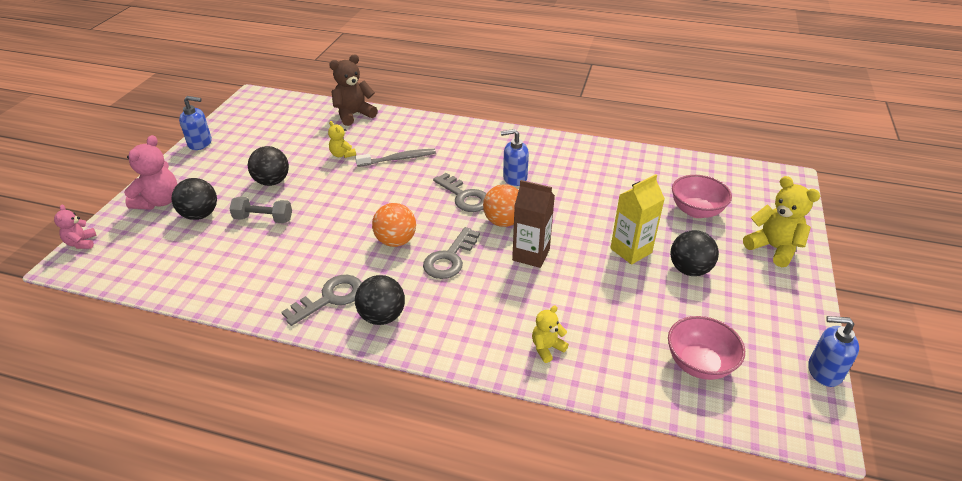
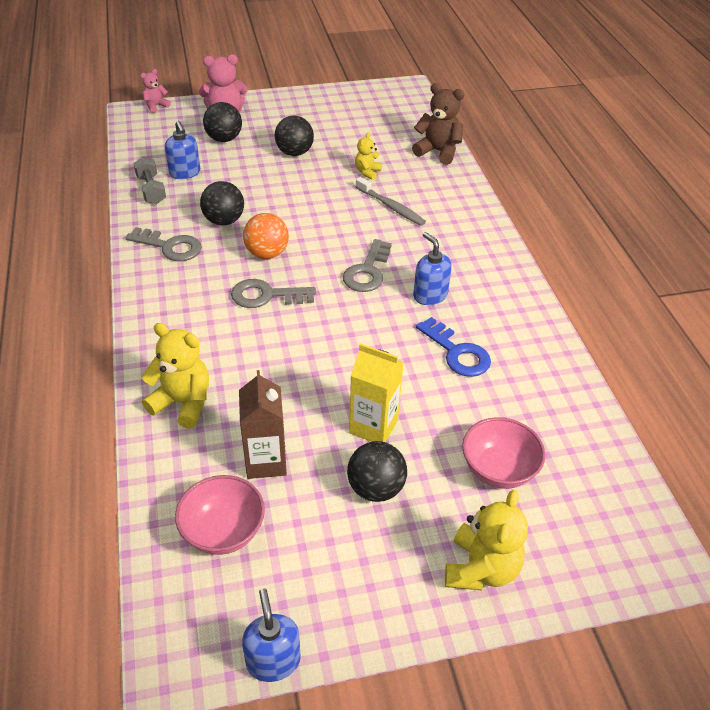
camera: 60 degrees right, 5 degrees up
(200, 143) = (315, 95): blue soap dispenser -> blue soap dispenser (185, 173)
(263, 219) = (242, 170): grey dumbbell -> grey dumbbell (151, 190)
(382, 316) = (165, 284): black ball -> black ball (224, 221)
(503, 222) = (348, 312): orange ball -> none
(531, 255) = (310, 349): brown carton -> brown carton (266, 461)
(547, 348) = (183, 403): yellow teddy bear -> yellow teddy bear, size x1.76
(581, 188) = (457, 352): none -> blue key

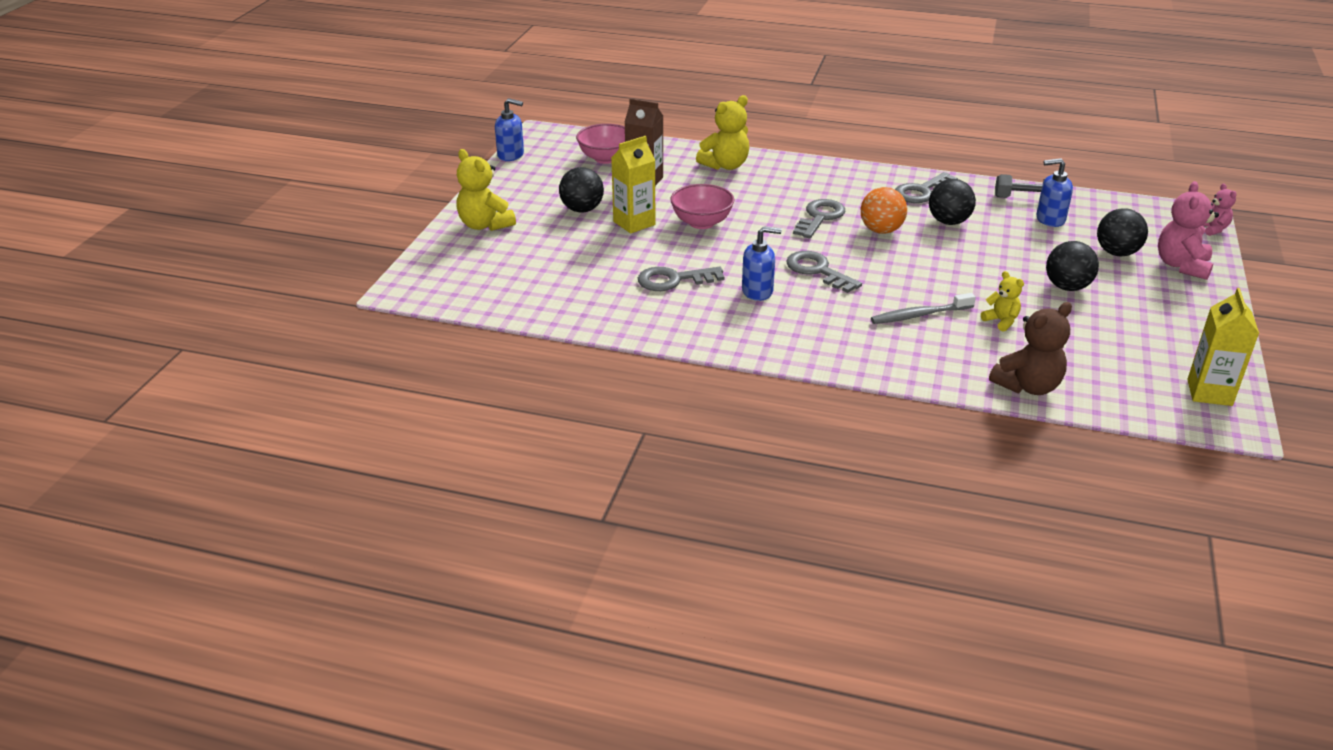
camera: 120 degrees right, 10 degrees down
(383, 95) = (1209, 392): none -> yellow carton
(457, 352) = (673, 280): blue key -> grey key
(498, 470) = (545, 257): pink bowl -> pink bowl (701, 223)

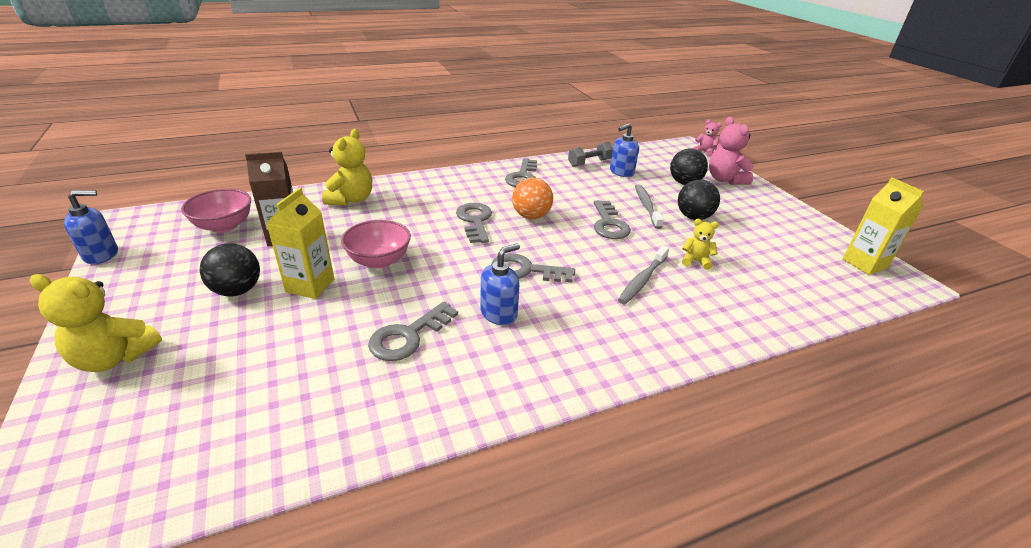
camera: 40 degrees left, 0 degrees up
(948, 222) = (566, 194): black ball -> none
(955, 262) = (609, 224): none -> grey key
(1026, 260) = (646, 206): none -> grey toothbrush
(1028, 386) = (783, 311): brown teddy bear -> none

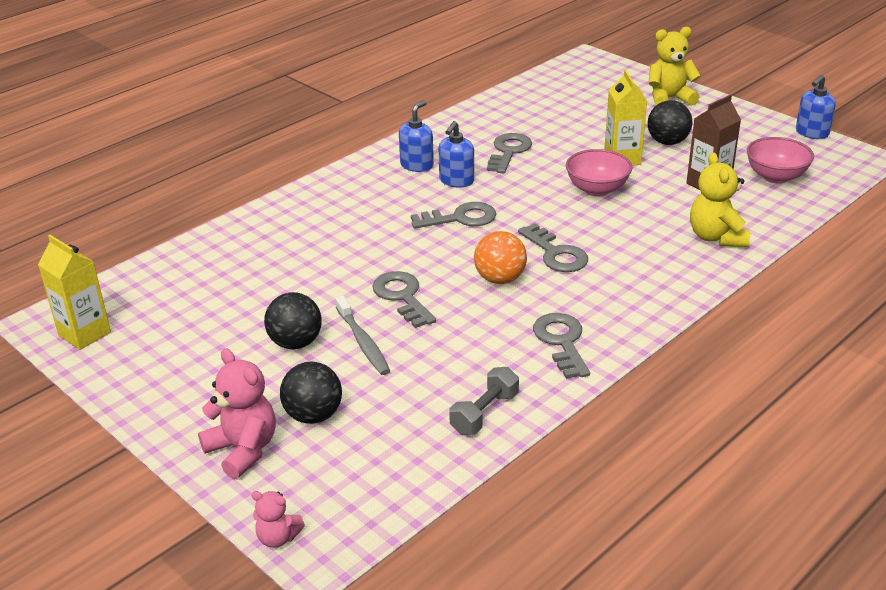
camera: 160 degrees right, 0 degrees up
(621, 172) = (422, 406): blue soap dispenser -> blue soap dispenser (417, 165)
(642, 280) = (344, 241): grey toothbrush -> none
(695, 261) = (291, 277): yellow teddy bear -> none

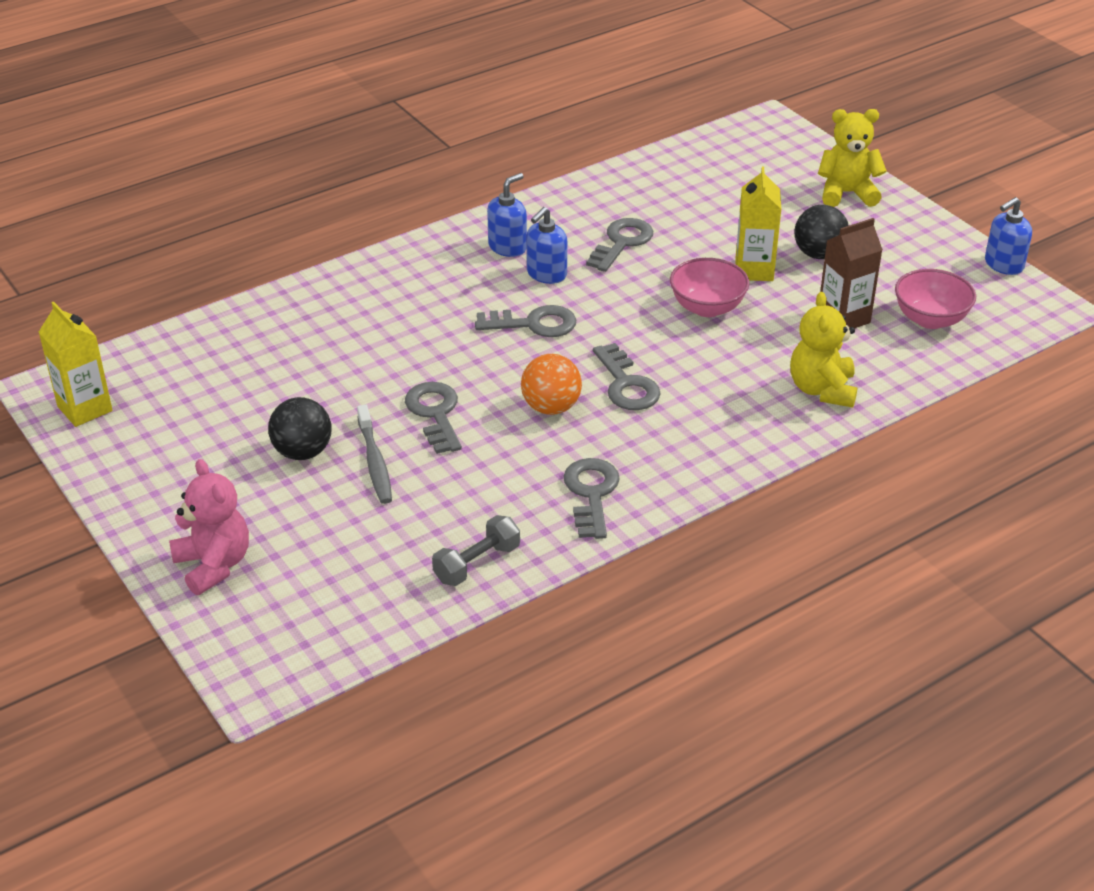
camera: 10 degrees right, 5 degrees up
(278, 538) = (222, 663): pink teddy bear -> none
(313, 415) = (297, 538): black ball -> none

